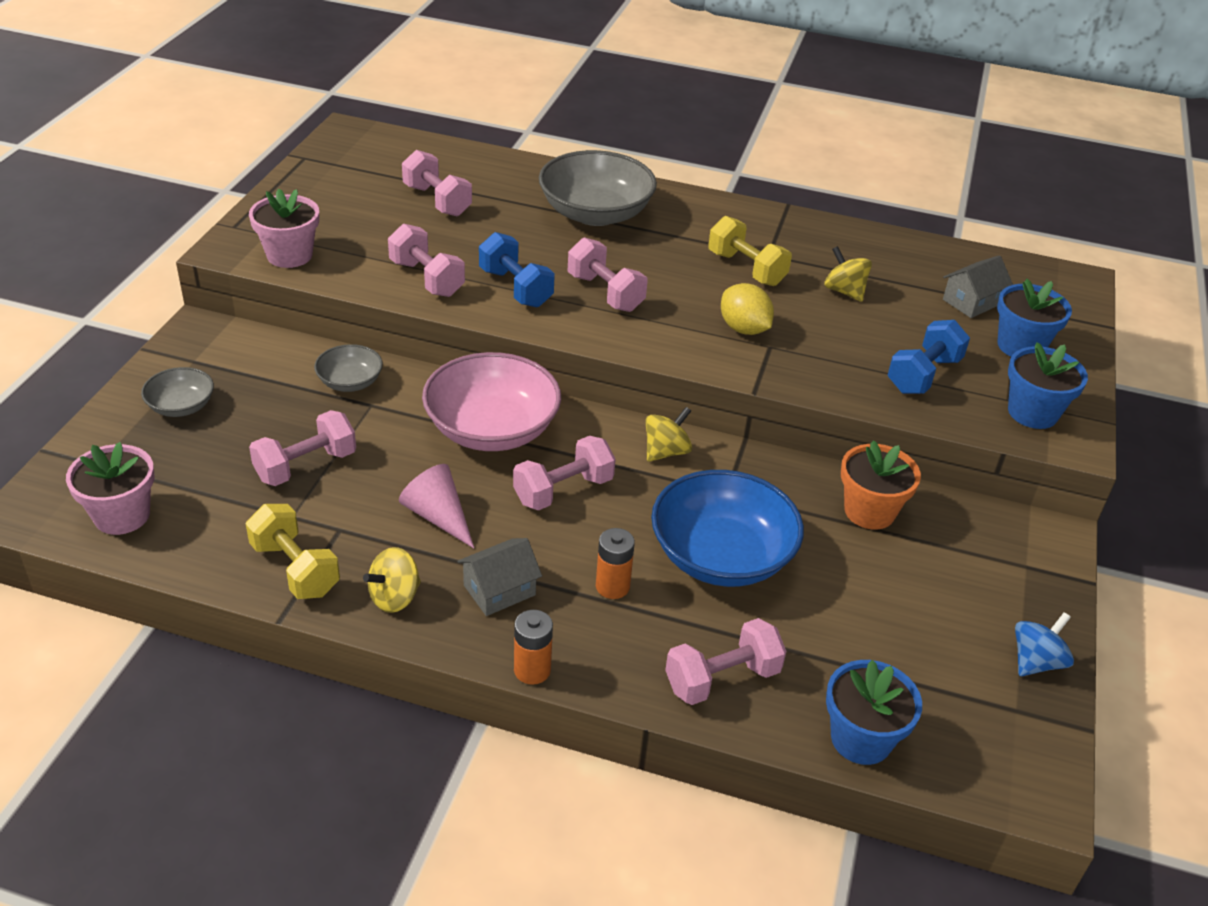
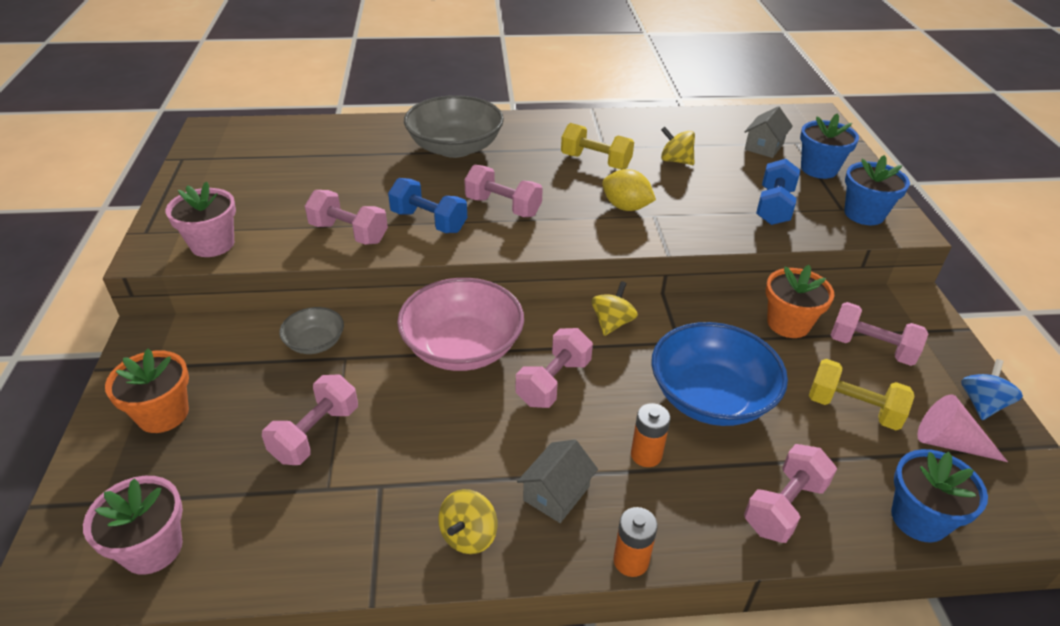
camera: 20 degrees left, 0 degrees up
(181, 406) = (163, 414): grey bowl -> orange flower pot
(295, 569) = (359, 541): yellow dumbbell -> yellow dumbbell (853, 409)
(437, 201) = (320, 167): pink dumbbell -> pink dumbbell (871, 348)
(438, 516) = (462, 442): pink cone -> pink cone (949, 443)

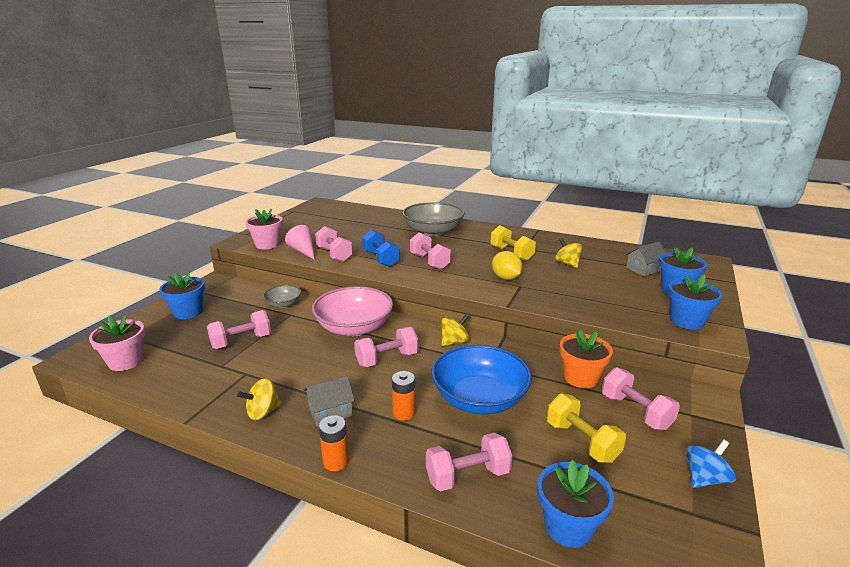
camera: 30 degrees right, 15 degrees down
(163, 414) = (188, 312): orange flower pot -> blue flower pot
(774, 207) = (614, 301): blue dumbbell -> none
(949, 443) = (646, 491): pink cone -> pink cone (303, 251)

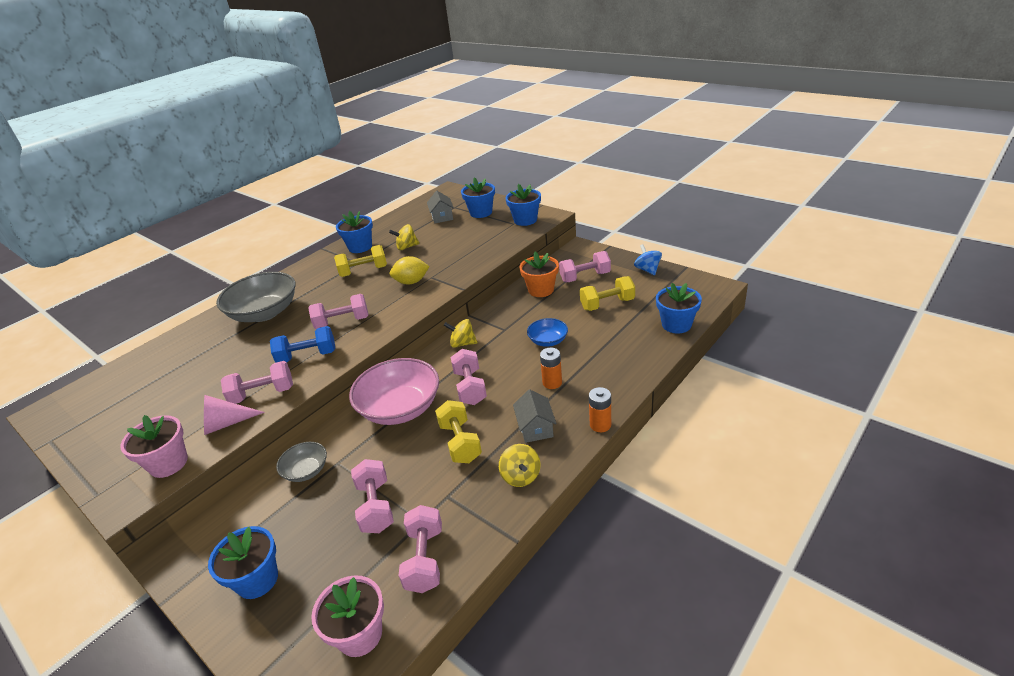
camera: 70 degrees left, 10 degrees up
(310, 368) = (460, 442): none -> yellow dumbbell
(454, 342) = (462, 343): yellow spinning top -> yellow spinning top turned 60 degrees counterclockwise
(467, 476) = (629, 358): pink dumbbell -> pink dumbbell (425, 559)
(479, 399) = (548, 341): blue bowl -> blue bowl, size x0.51
(551, 243) = (360, 247): none -> blue flower pot

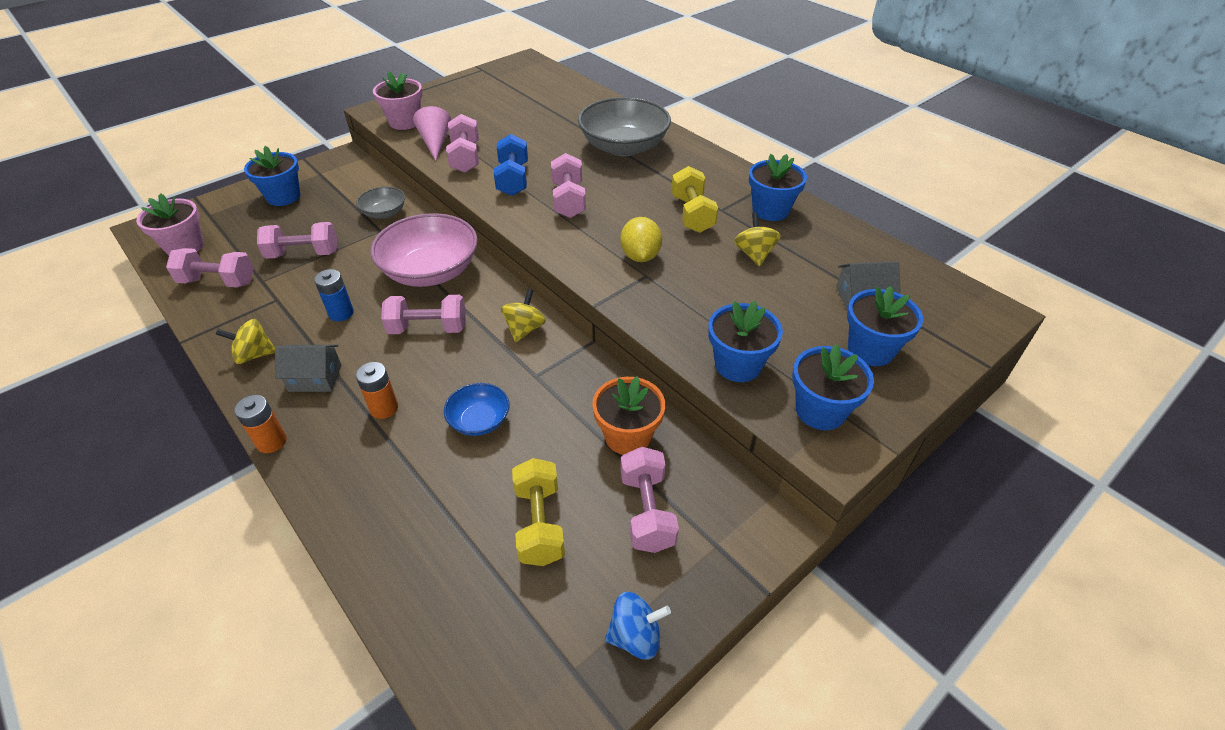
camera: 95 degrees right, 10 degrees up
(460, 442) = (341, 313): yellow dumbbell -> blue battery
(676, 324) = (421, 618): blue flower pot -> blue flower pot (738, 365)

